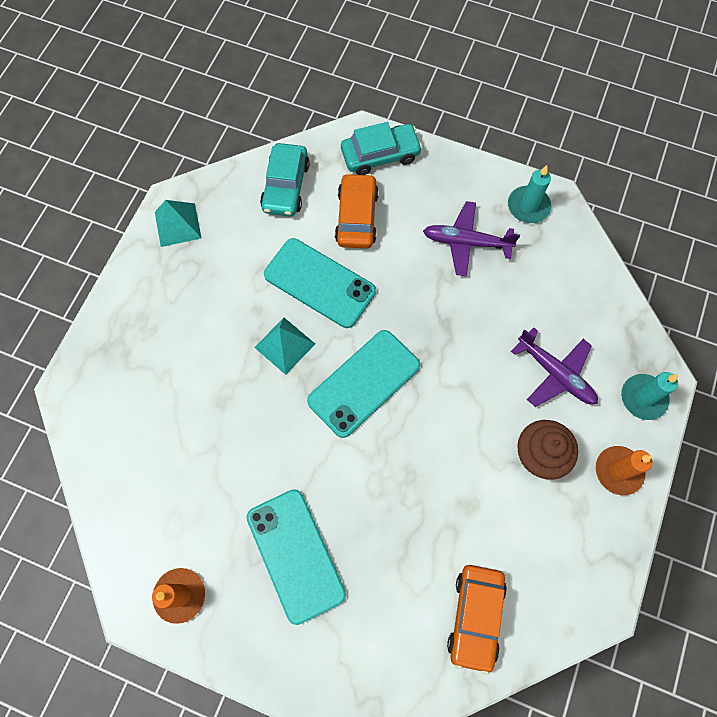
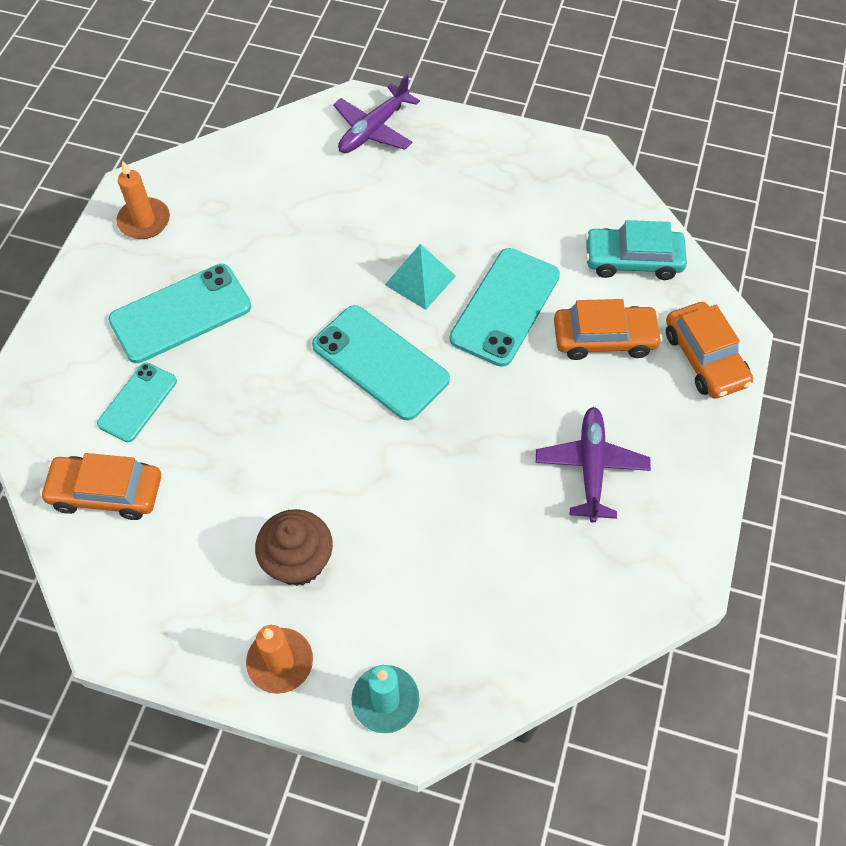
camera: 85 degrees right, 10 degrees down
(178, 225) = (558, 164): turquoise pyramid -> none
(380, 155) = (705, 358): turquoise car -> orange car
(387, 592) = (138, 402): none -> turquoise phone
(528, 206) = (664, 546): turquoise candle -> none
(555, 373) = (411, 582): purple plane -> purple plane (374, 129)

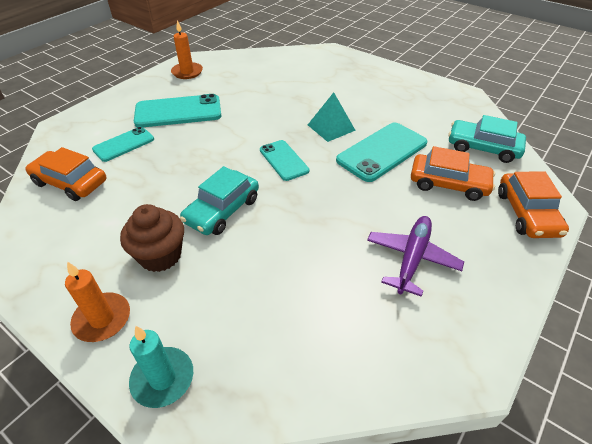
camera: 20 degrees right, 15 degrees down
(339, 471) = (222, 210): none -> turquoise car
(374, 129) = (337, 61): purple plane -> none
(380, 362) = (284, 160): turquoise phone -> turquoise phone, size x0.61

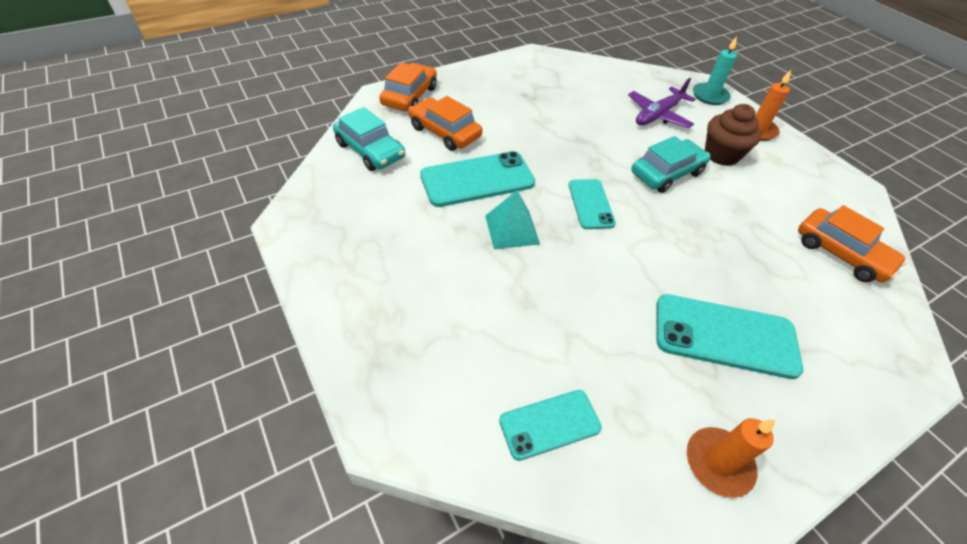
camera: 160 degrees left, 5 degrees up
(124, 144) = (795, 293): turquoise phone -> turquoise phone (549, 424)
(412, 258) = (526, 99): purple plane -> purple plane (658, 115)

